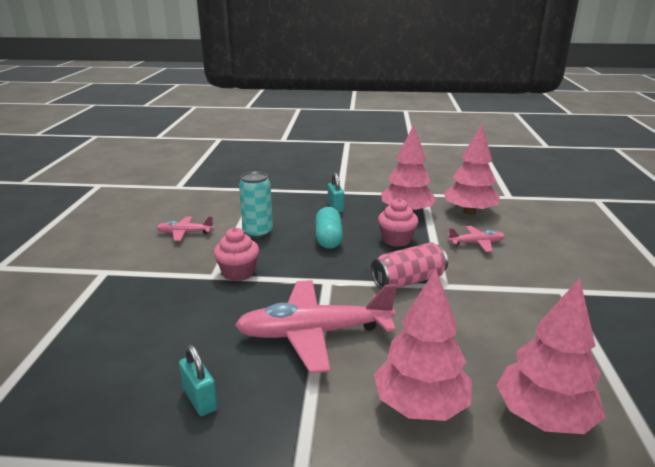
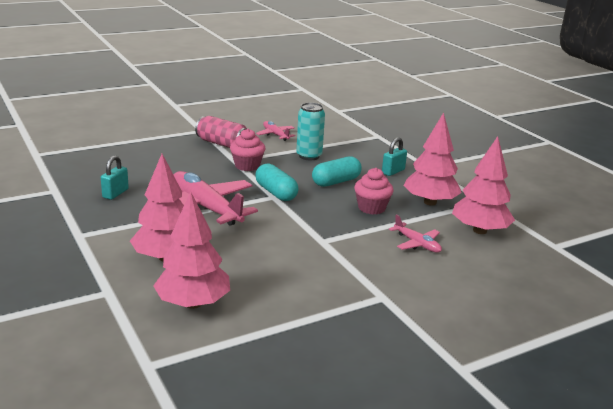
camera: 55 degrees right, 0 degrees up
(320, 277) = (276, 193): none -> turquoise capsule
(408, 281) = (311, 226): pink can -> pink can (222, 144)

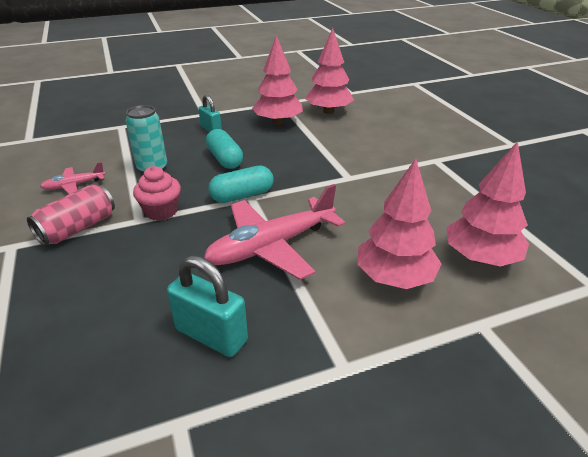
camera: 80 degrees left, 10 degrees up
(115, 193) = (211, 335): turquoise padlock -> turquoise padlock, size x1.57
(371, 208) = (285, 148): pink cupcake -> none
(417, 244) = (351, 137): pink plane -> none

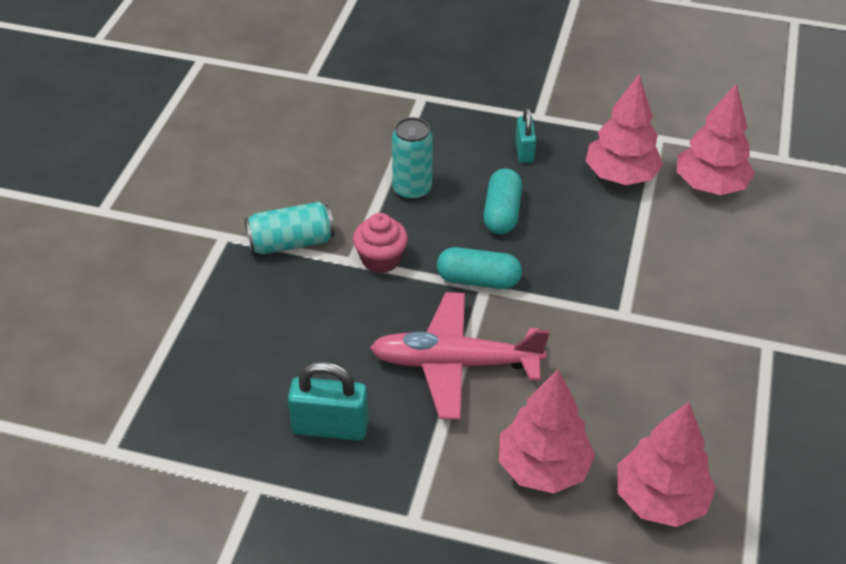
camera: 35 degrees right, 10 degrees up
(74, 185) = (318, 178): pink plane -> none
(78, 228) = (291, 242): pink can -> turquoise can
(211, 335) = (330, 427): turquoise padlock -> turquoise padlock turned 60 degrees counterclockwise

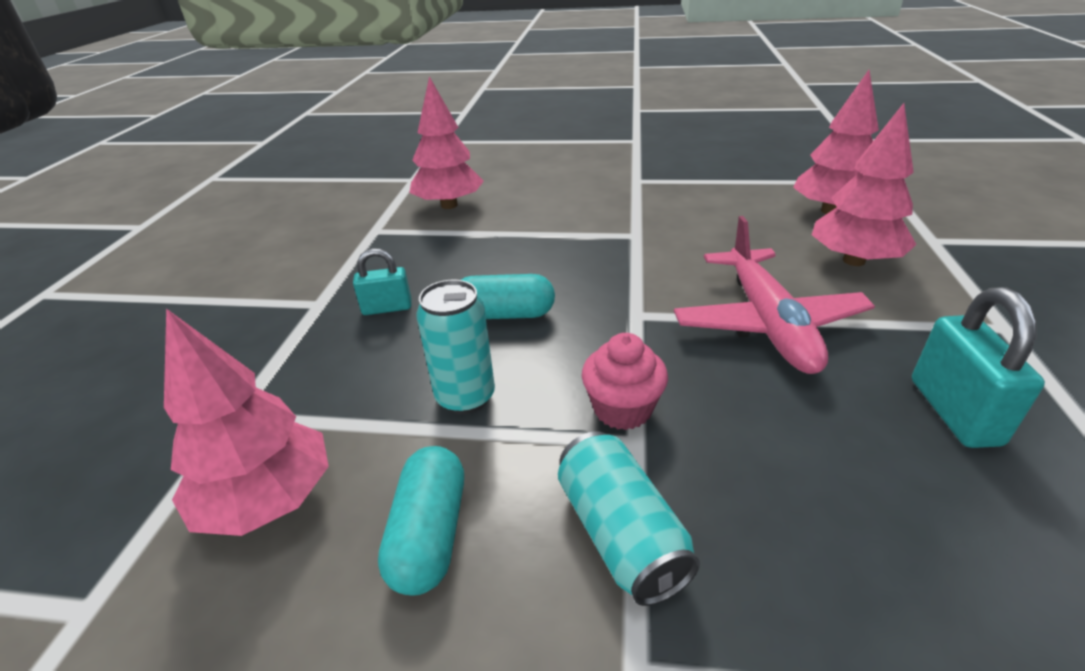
camera: 95 degrees left, 10 degrees down
(478, 280) = (626, 320): turquoise capsule -> turquoise capsule (429, 534)
(620, 176) = (435, 246): pink tree -> pink tree (268, 500)

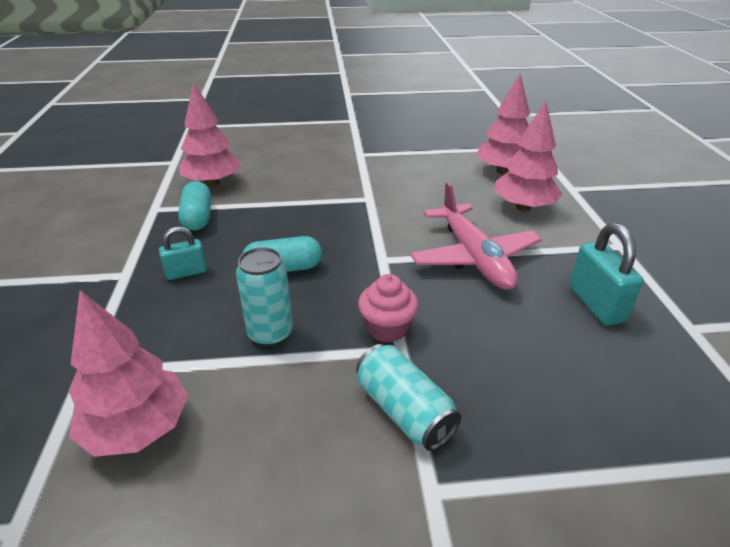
camera: 15 degrees left, 0 degrees up
(429, 534) = (271, 432): turquoise capsule -> turquoise capsule (198, 217)

